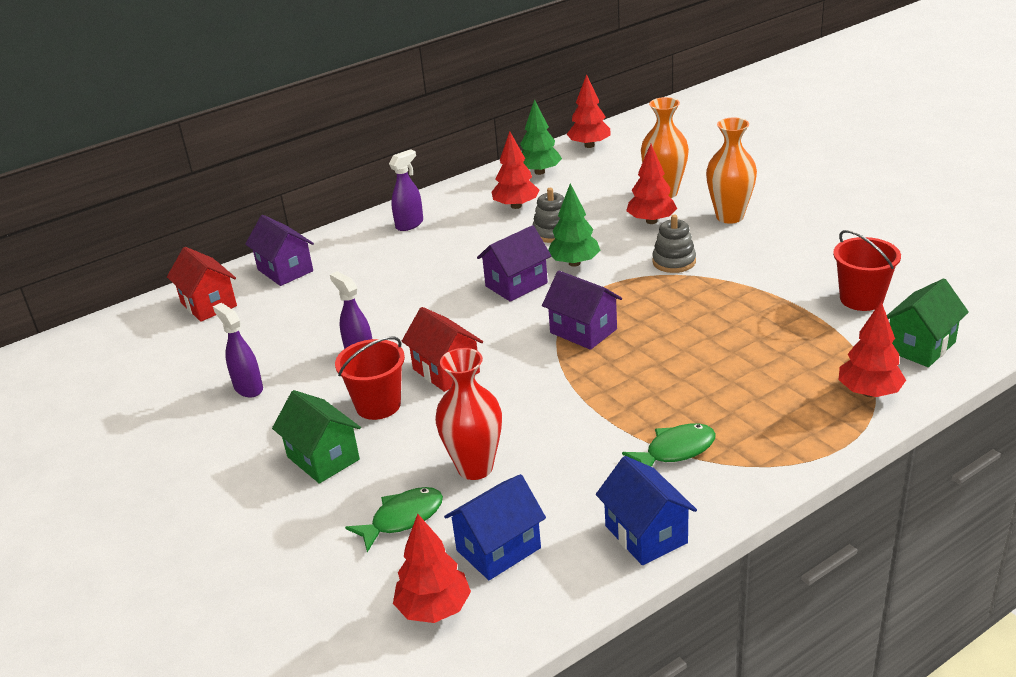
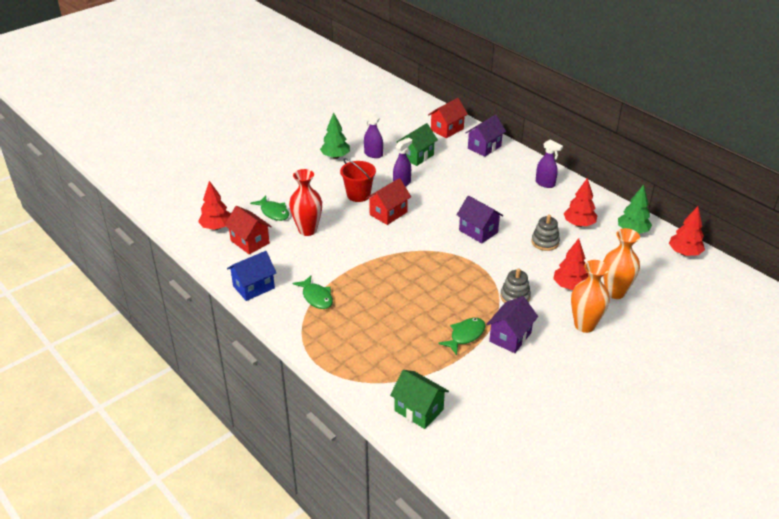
camera: 80 degrees right, 5 degrees up
(248, 388) = (373, 154): purple spray bottle -> purple spray bottle turned 105 degrees counterclockwise
(323, 458) = (318, 184): green house -> green house (416, 156)
(498, 549) = (250, 242): blue house -> red house
(574, 263) = (507, 253): green tree -> green tree (335, 157)
(583, 331) = (429, 260): purple house -> purple house (510, 337)
(759, 304) = (465, 335): none -> green fish
(861, 299) = (476, 386): red bucket -> none
(869, 392) = (367, 379): red tree -> none

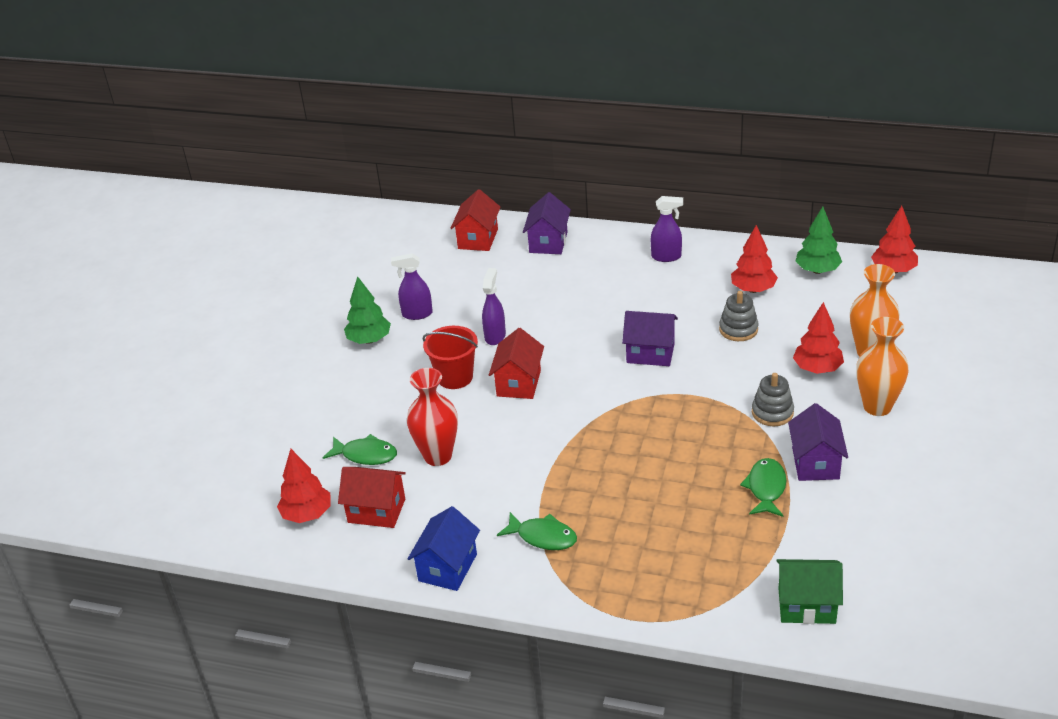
camera: 30 degrees left, 0 degrees up
(416, 156) = (476, 291): green house -> none

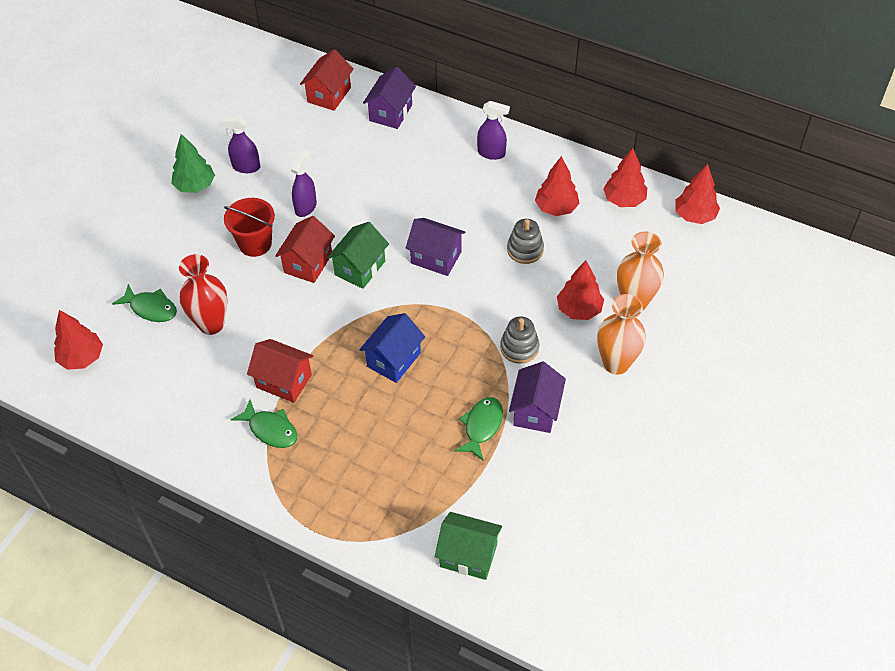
camera: 10 degrees right, 15 degrees up
(376, 511) = (140, 368): red house -> red house (284, 381)
(448, 567) = (180, 441): blue house -> blue house (394, 360)
(575, 377) = (360, 268): none -> green house
(817, 270) = (624, 200): green tree -> red tree

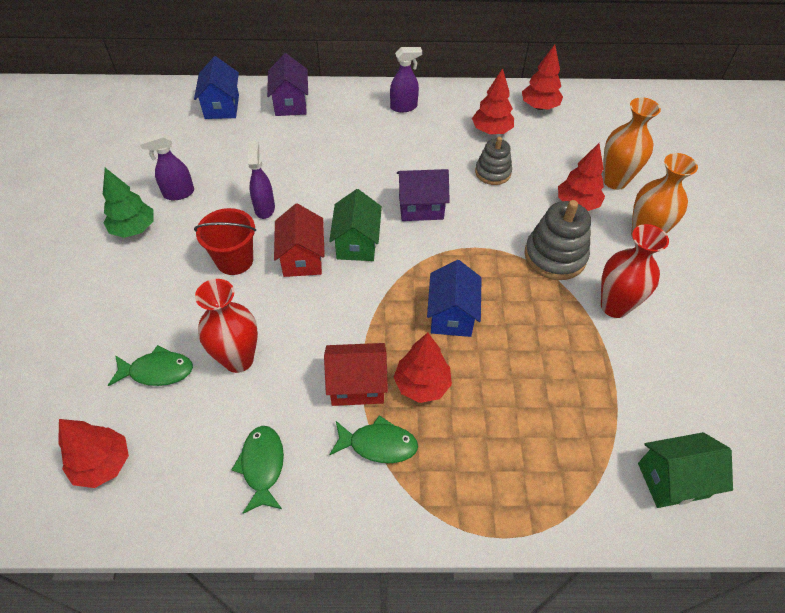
camera: 30 degrees left, 0 degrees up
(329, 95) = (222, 107): red house -> blue house
(481, 426) = (580, 343): green fish -> green fish (262, 466)
(519, 347) = (555, 256): grey stacking toy -> grey stacking toy, size x1.55
(535, 411) = (614, 306): purple house -> red vase
(694, 216) = (601, 100): red tree -> red tree (422, 385)

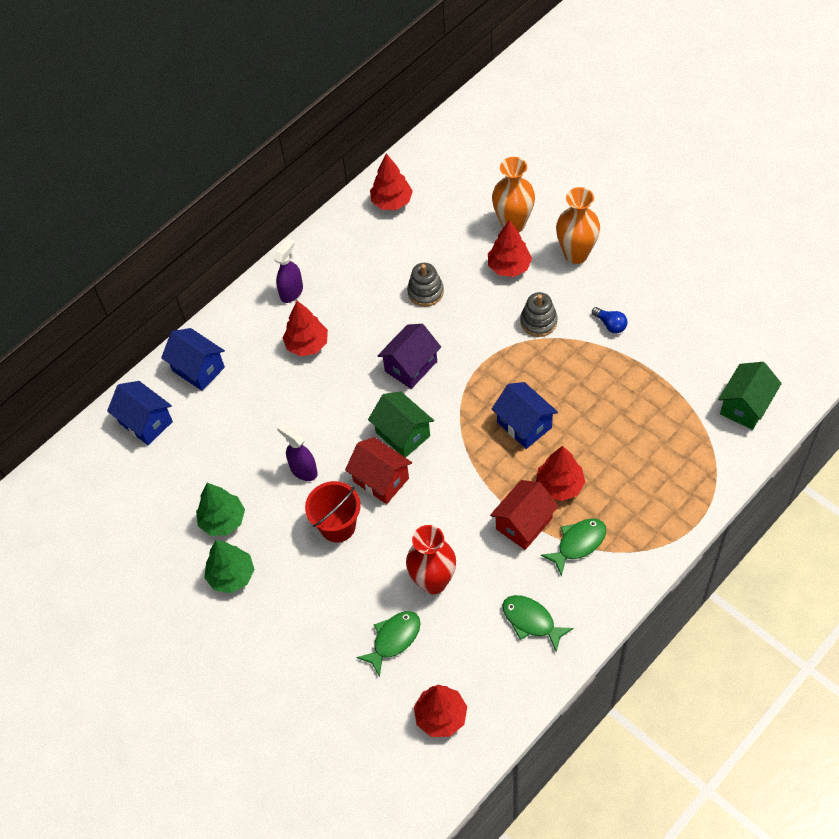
camera: 40 degrees left, 5 degrees up
(178, 193) = (223, 520): purple spray bottle -> green tree
(290, 103) = (198, 369): purple house -> blue house
(491, 131) = (383, 256): red tree -> red tree (307, 344)
(555, 256) = (538, 322): grey stacking toy -> grey stacking toy, size x0.64
(614, 306) = (610, 325): red vase -> blue light bulb

